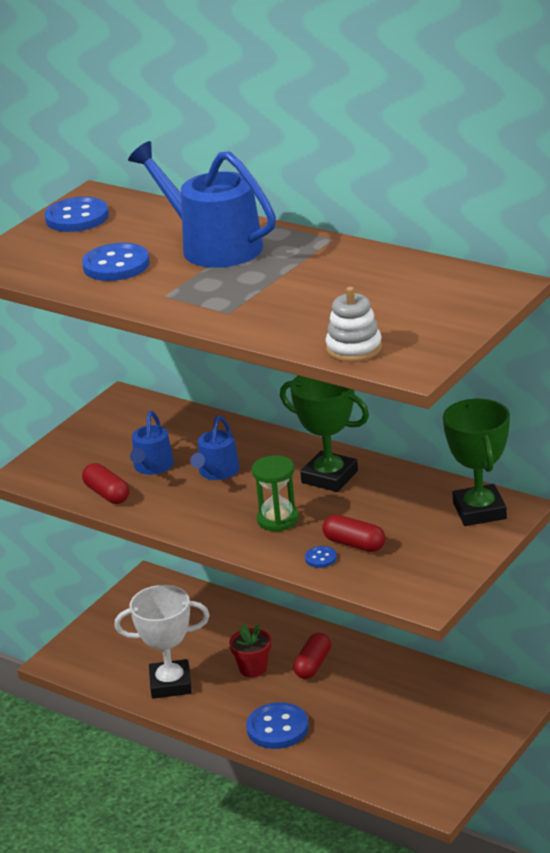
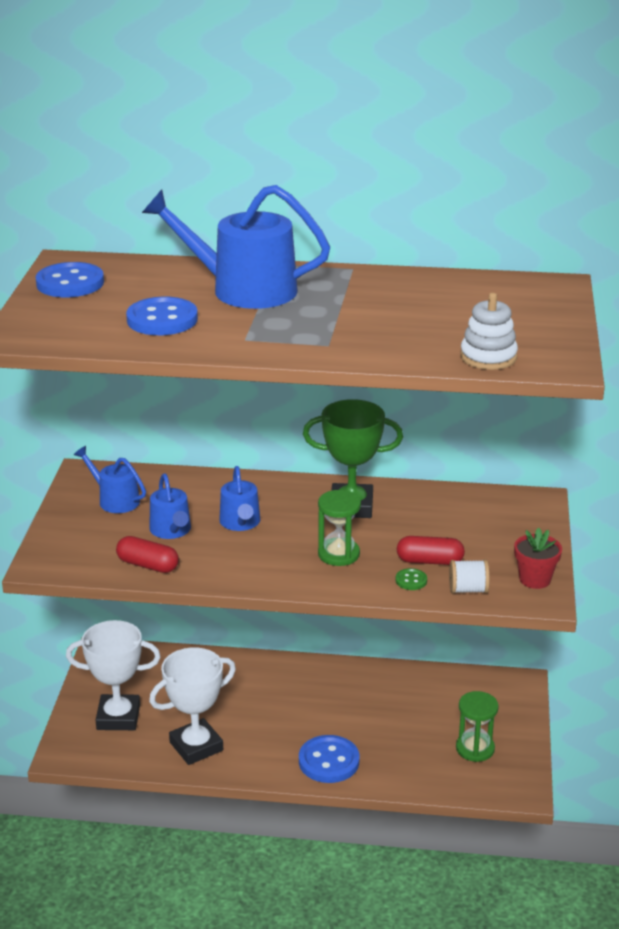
camera: 30 degrees left, 0 degrees up
(122, 641) = (118, 717): none -> white trophy
(128, 429) = (115, 500): none -> blue watering can
(253, 668) = (264, 711): red flower pot -> red flower pot (535, 579)
(313, 665) = (317, 694): red capsule -> none
(321, 558) = (411, 580): blue button -> green button
(364, 578) = (468, 590): none -> white spool
(423, 753) = (475, 748): none -> green hourglass
(479, 511) = (511, 509): green trophy -> none

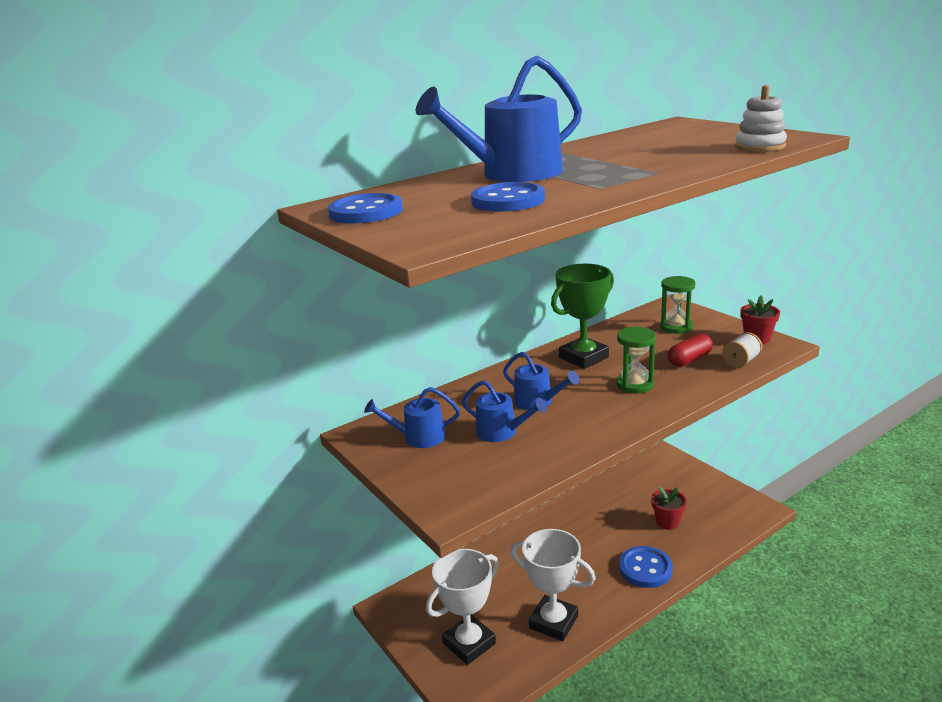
camera: 40 degrees left, 5 degrees down
(148, 565) = (531, 462): red capsule -> none
(196, 746) = (553, 622): white trophy -> white trophy turned 75 degrees counterclockwise
(411, 580) = (704, 374): green button -> none
(413, 741) = (667, 522): none -> red flower pot
(475, 748) = (703, 503): green hourglass -> green hourglass (676, 327)

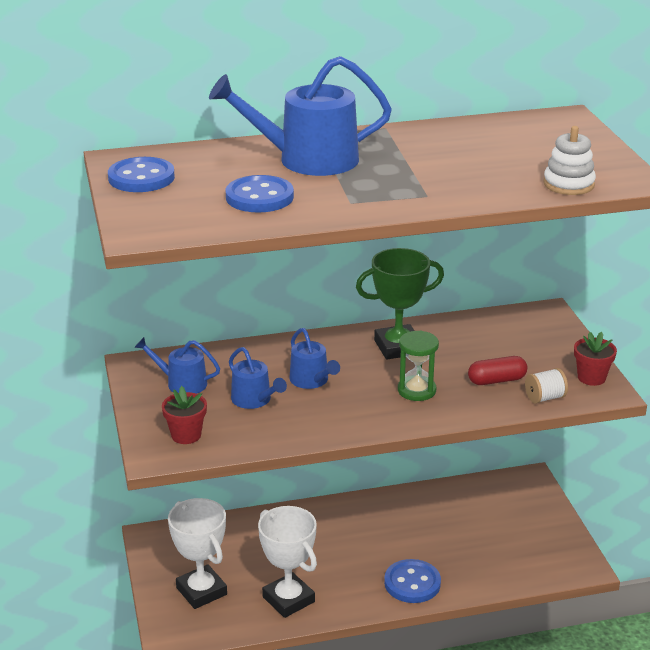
camera: 20 degrees right, 5 degrees up
(469, 643) = (201, 591): white trophy -> white trophy turned 75 degrees clockwise
(667, 522) = (473, 548): red flower pot -> red flower pot (186, 435)
(676, 327) = (524, 340): green hourglass -> none

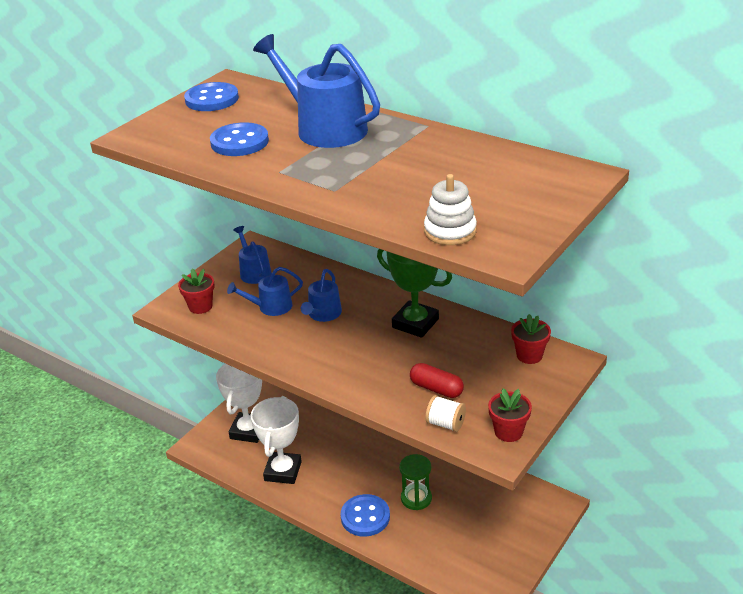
camera: 50 degrees right, 5 degrees up
(254, 400) = (271, 307): blue watering can -> blue watering can turned 60 degrees clockwise
(416, 390) = (372, 361): green hourglass -> green hourglass (416, 498)
(516, 324) = (529, 355): none -> red flower pot

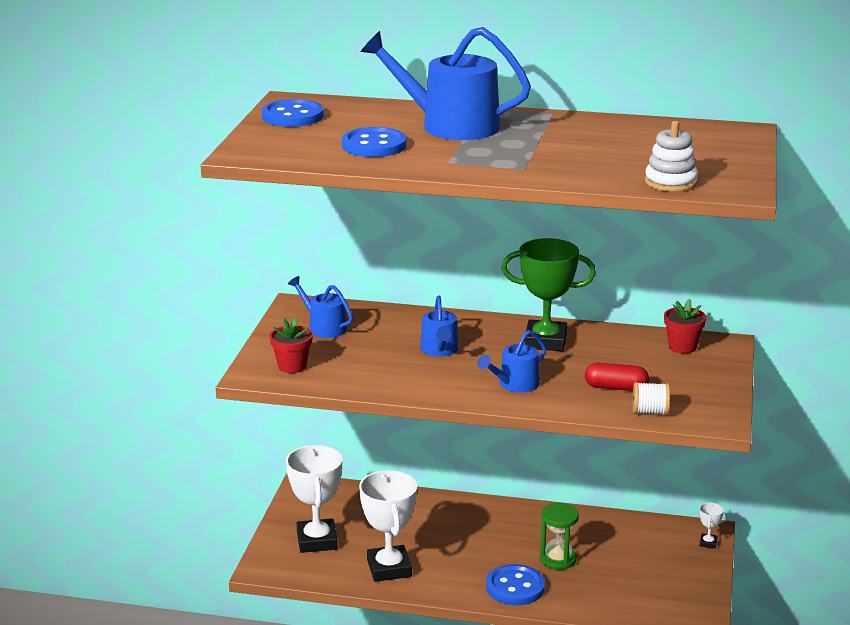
camera: 25 degrees left, 10 degrees down
(271, 307) = (374, 353): blue watering can -> blue watering can (515, 384)
(508, 432) = (714, 406): red flower pot -> none
(551, 516) = (708, 543): none -> white trophy

